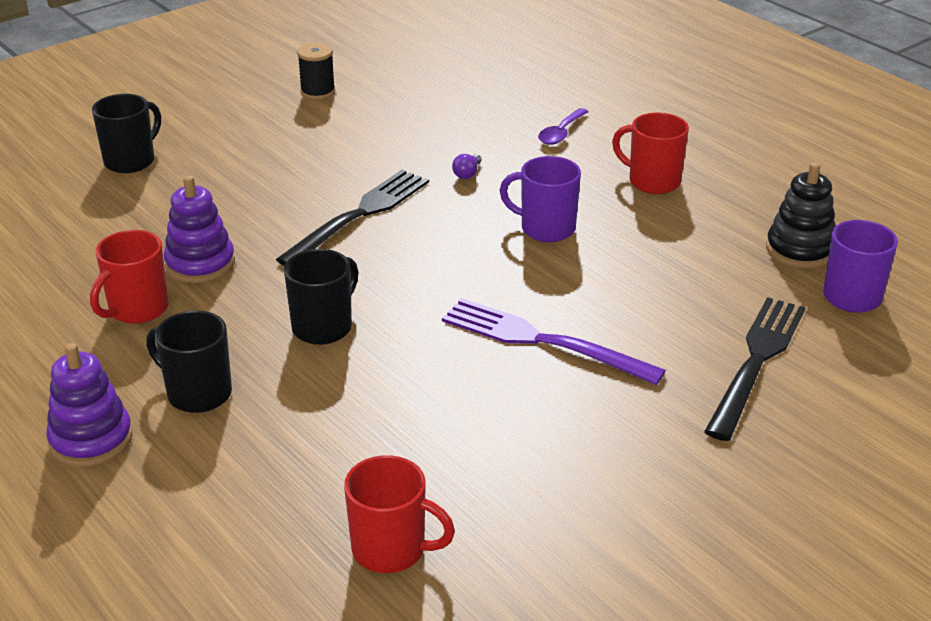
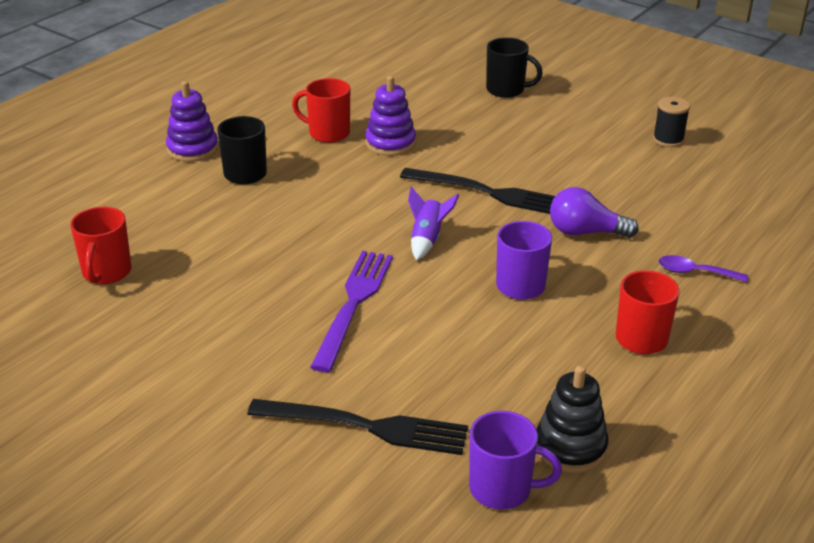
camera: 75 degrees right, 0 degrees up
(323, 327) = (335, 204): black mug -> none
(435, 271) = (427, 239): none -> purple rocket
(467, 174) = (585, 232): purple light bulb -> purple light bulb, size x2.10

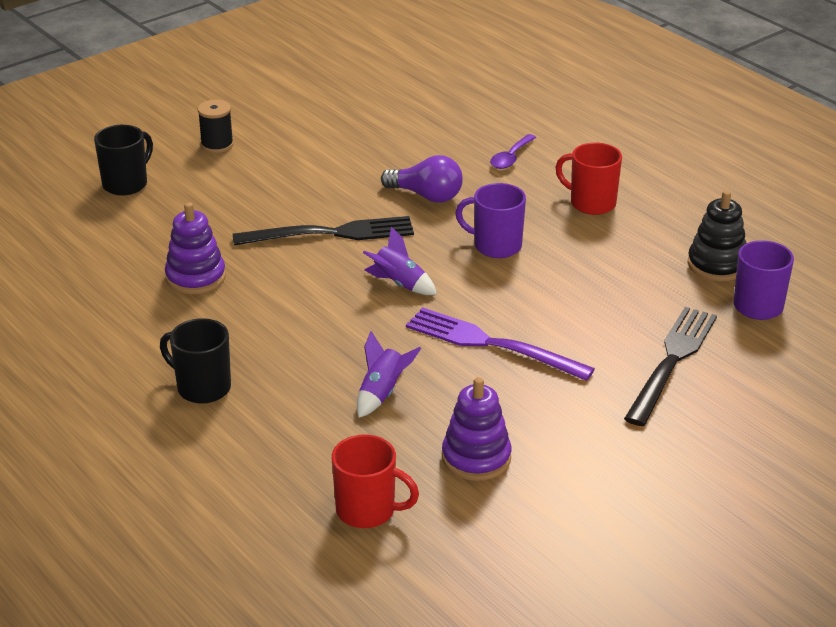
camera: 75 degrees left, 0 degrees up
(192, 149) = (117, 425): purple stacking toy -> purple stacking toy (476, 458)
(261, 256) = (382, 393): none -> purple rocket
(328, 133) = (145, 317): red mug -> none
(490, 193) = (333, 233): black fork -> black fork turned 45 degrees clockwise
(585, 232) = (427, 196): purple light bulb -> purple light bulb turned 90 degrees counterclockwise
(668, 140) = (290, 118): black spool -> black spool (217, 145)

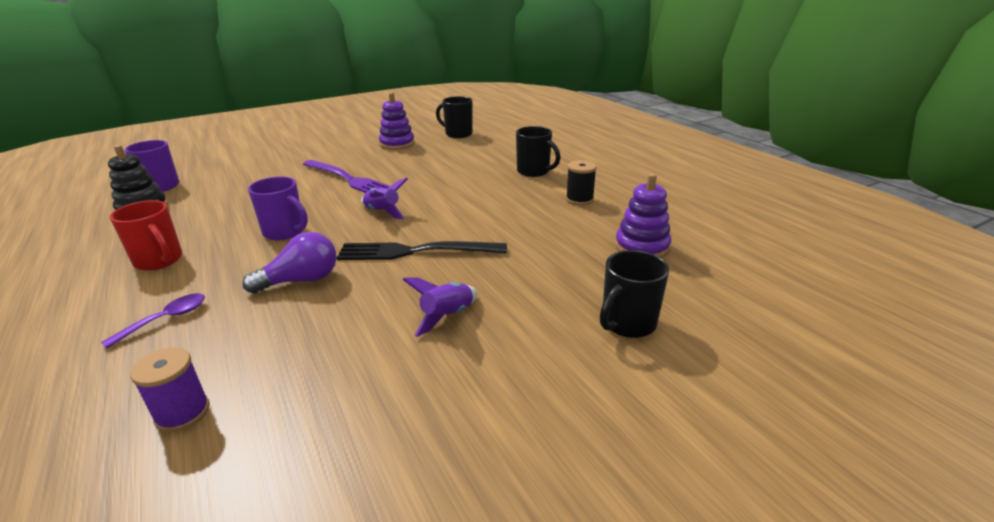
camera: 170 degrees left, 5 degrees down
(195, 277) = (540, 226): purple stacking toy -> purple stacking toy (641, 247)
(217, 145) = (515, 378): black spool -> black spool (579, 199)
(367, 511) = (458, 134): red mug -> black mug
(382, 393) = (429, 164): purple rocket -> purple rocket (447, 316)
(427, 196) = (301, 280): purple light bulb -> purple light bulb turned 120 degrees clockwise
(428, 113) = (183, 413): none -> purple spool
(672, 360) = (253, 168): black fork -> none

